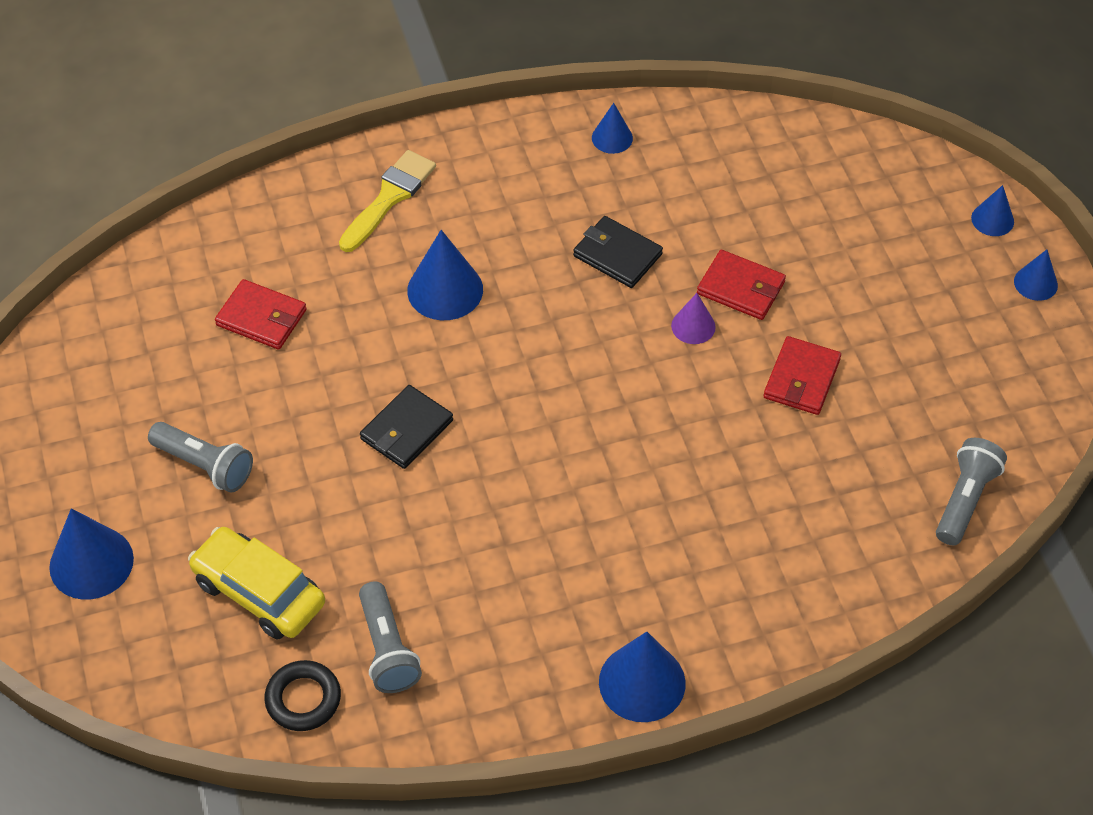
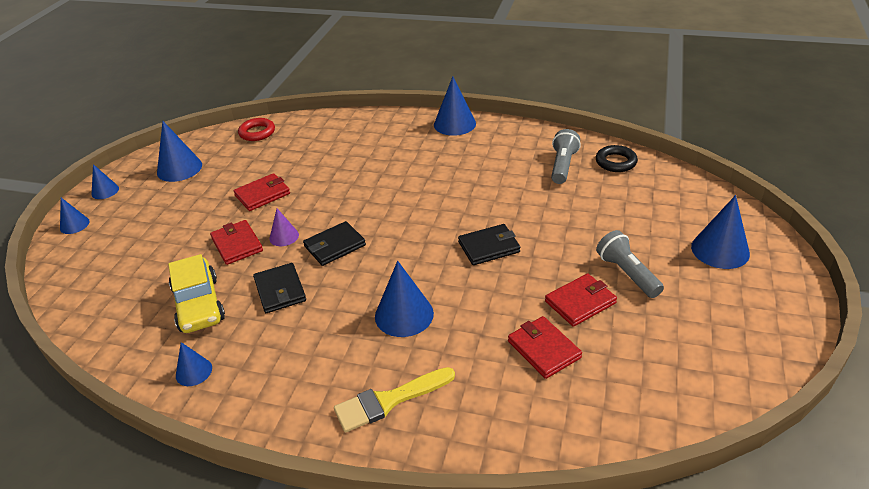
camera: 145 degrees left, 15 degrees down
(247, 396) = (580, 302): none -> red wallet
(259, 592) = (620, 205): yellow car -> yellow car (199, 304)
(611, 342) = (334, 246): none -> black wallet
(965, 500) = (257, 133): grey flashlight -> red ring
(987, 369) = (179, 168): none -> blue cone

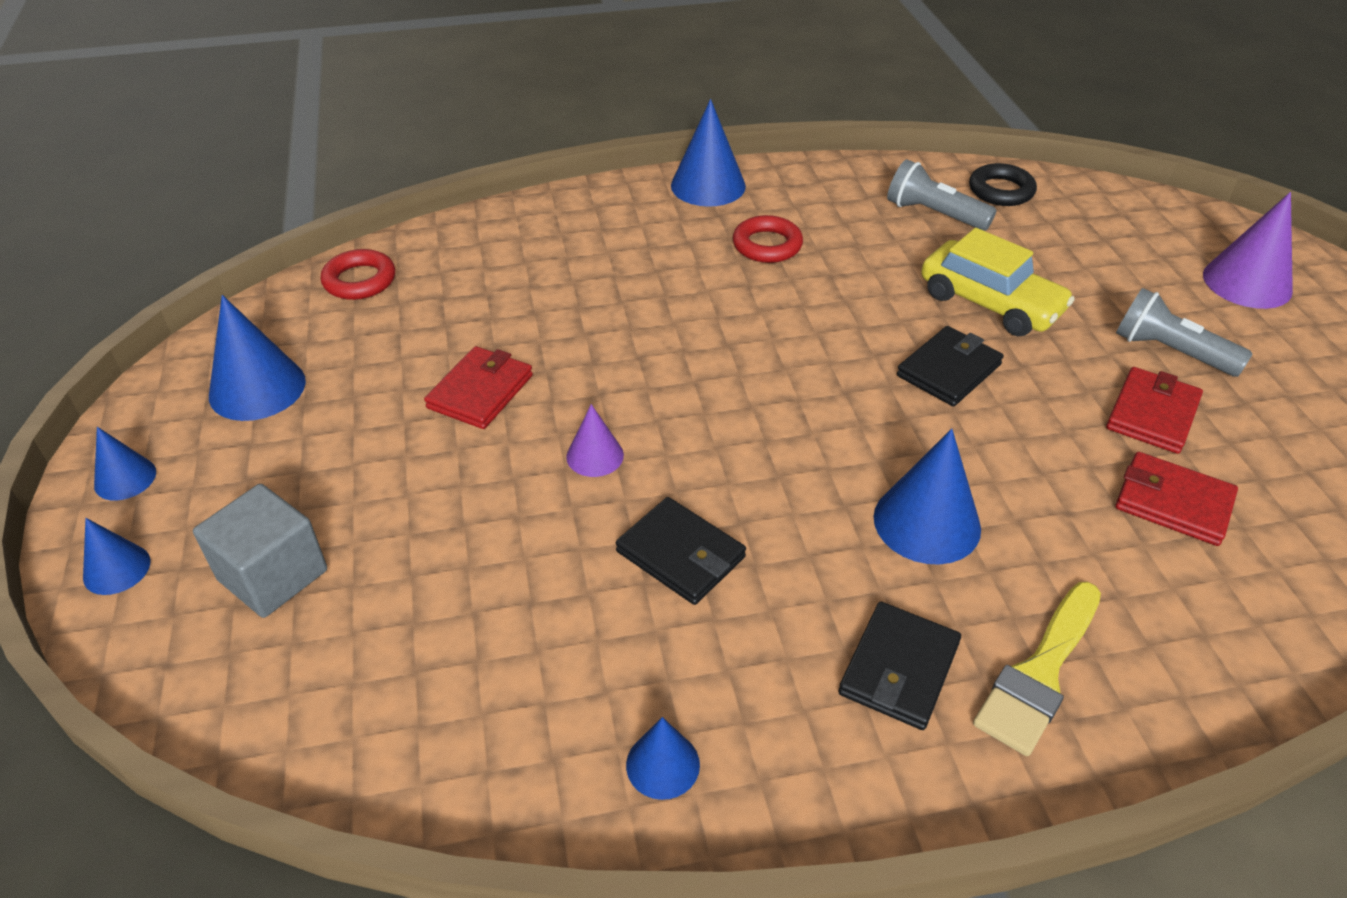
camera: 30 degrees left, 5 degrees up
(122, 245) = (273, 575): none -> grey cube
(199, 304) = (551, 635): yellow car -> yellow car (990, 303)
(237, 244) = (518, 498): red wallet -> none
(334, 246) = (702, 444): black wallet -> black wallet (899, 669)
(456, 161) = (767, 245): none -> red ring
(562, 166) = (934, 214): grey flashlight -> grey flashlight turned 45 degrees counterclockwise
(720, 250) = (1247, 282): blue cone -> purple cone

